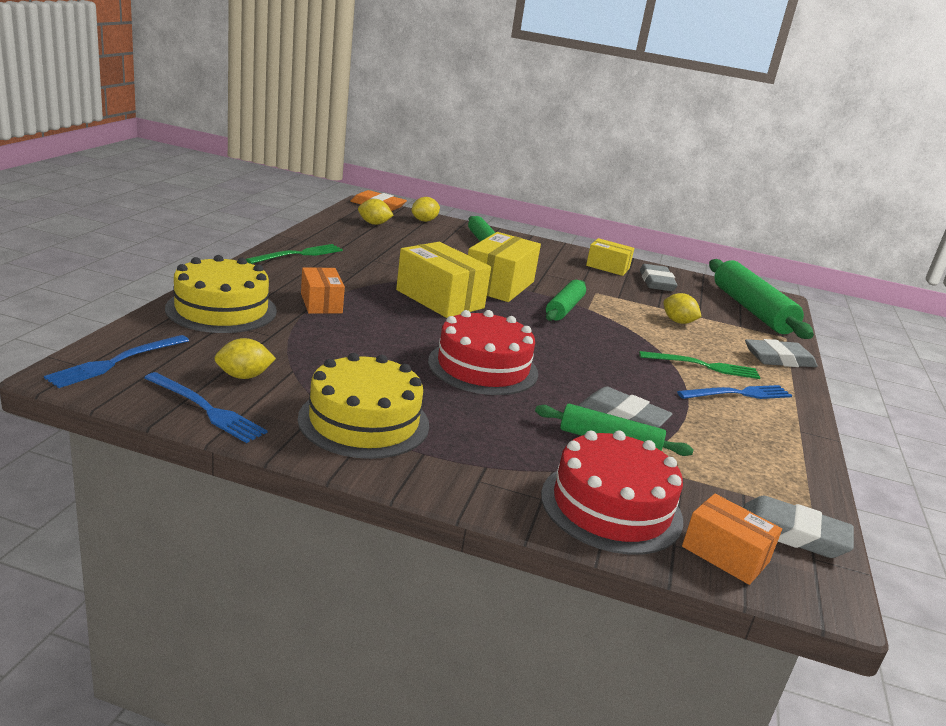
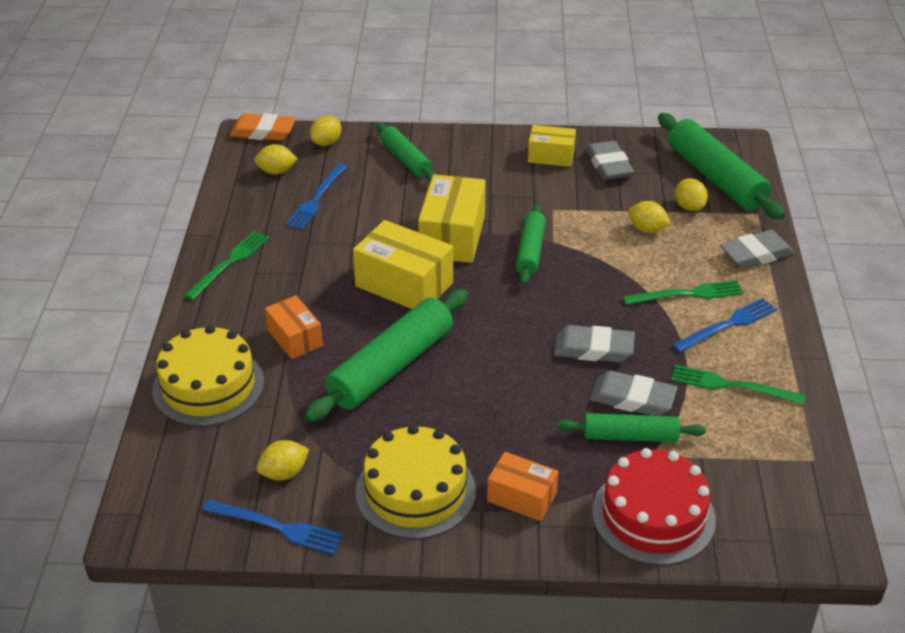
camera: 10 degrees left, 15 degrees up
(116, 362) = (163, 498): blue fork -> blue fork (316, 199)
(396, 339) = (391, 367): none -> green rolling pin
(483, 367) = (486, 376): red cake -> none
(722, 319) = (689, 207): none -> yellow lemon
(725, 554) = (754, 535): orange box -> orange box (522, 497)
(731, 434) = (732, 385): none -> green fork
(793, 533) = (803, 492): grey eraser -> grey eraser (593, 349)

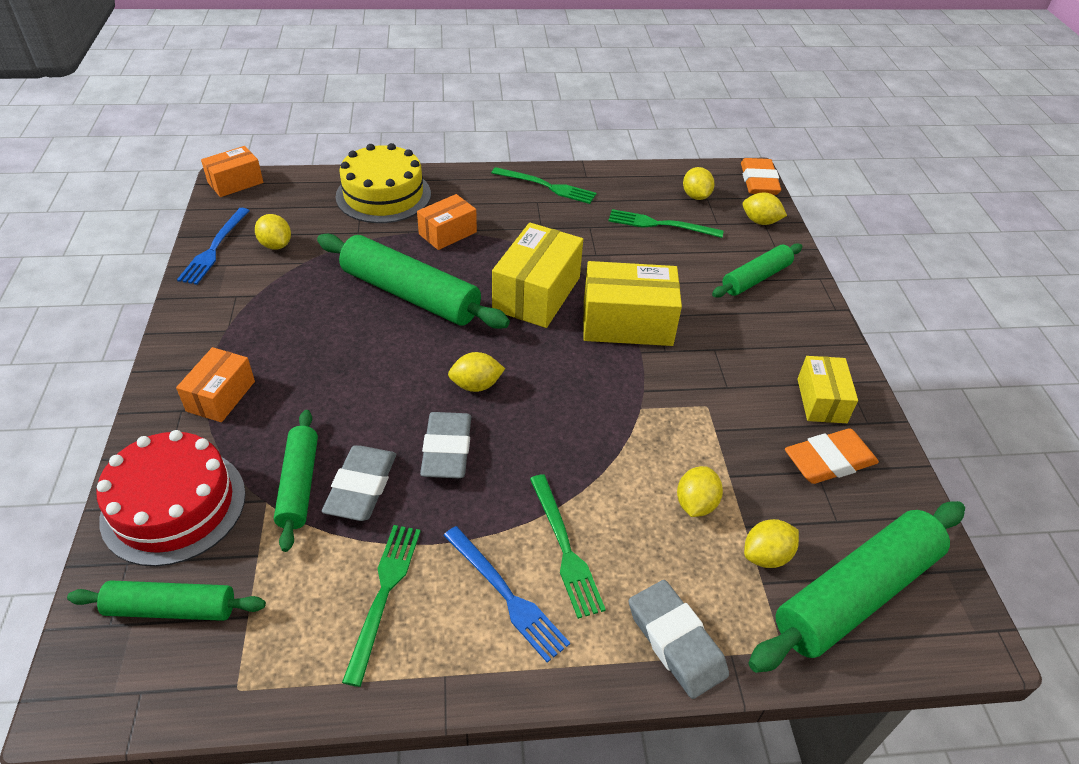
camera: 80 degrees right, 5 degrees up
(138, 521) = (235, 182): none -> orange box
(316, 199) = (660, 224): blue fork -> green fork
(415, 491) = (242, 323): yellow cake -> none
(521, 329) = (476, 385): none -> yellow lemon
(530, 251) = (617, 388): green rolling pin -> green rolling pin (171, 608)
(609, 165) = (829, 461): grey eraser -> orange eraser

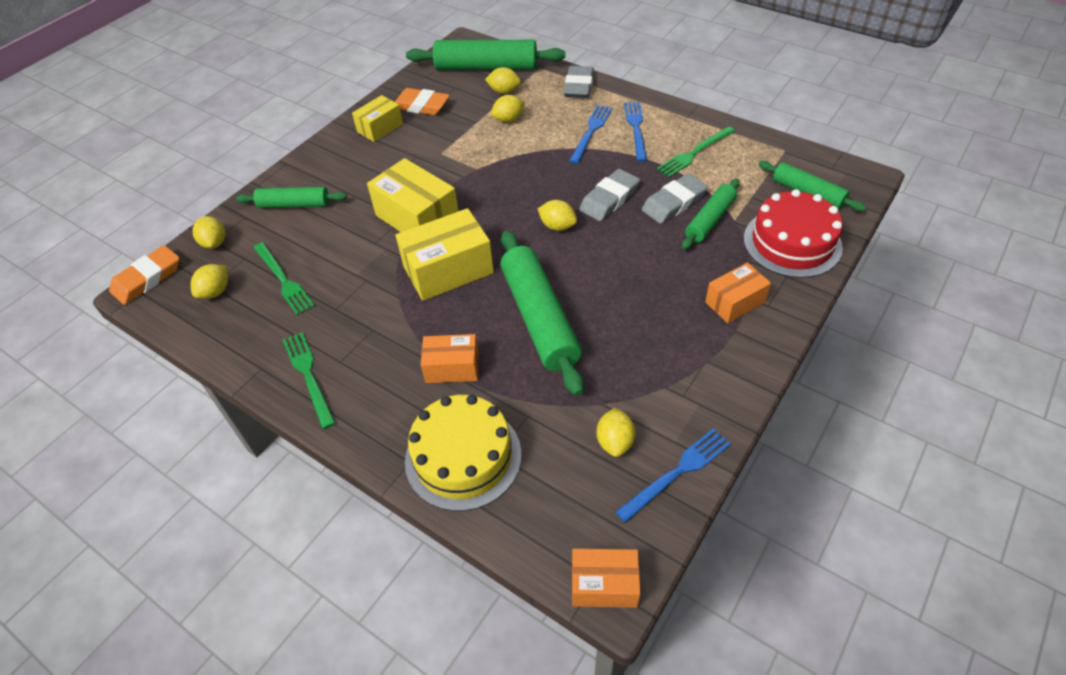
camera: 135 degrees left, 5 degrees up
(565, 548) = (591, 132): green fork -> blue fork

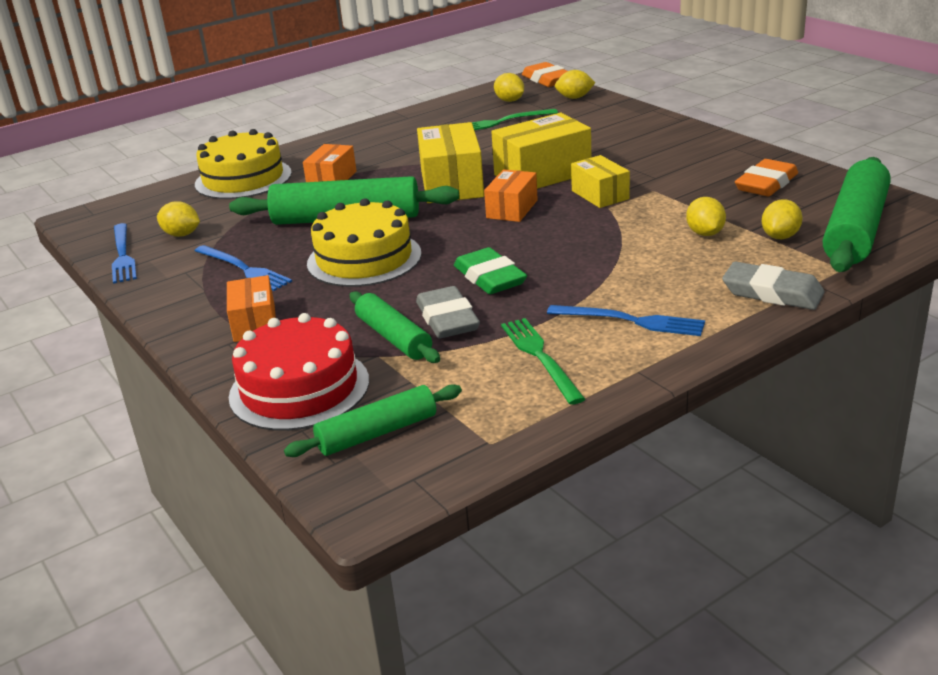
camera: 110 degrees right, 20 degrees down
(294, 205) = (607, 124): green rolling pin -> none
(309, 376) = (382, 131): green fork -> none
(380, 128) = (726, 161): yellow box -> yellow box (600, 195)
(557, 226) = (468, 241): yellow lemon -> none
(591, 132) = (642, 286): blue fork -> blue fork (243, 269)
(604, 585) = (86, 216): orange box -> orange box (512, 209)
(608, 277) = (364, 258): none -> yellow cake
(609, 199) = (490, 277): grey eraser -> green eraser

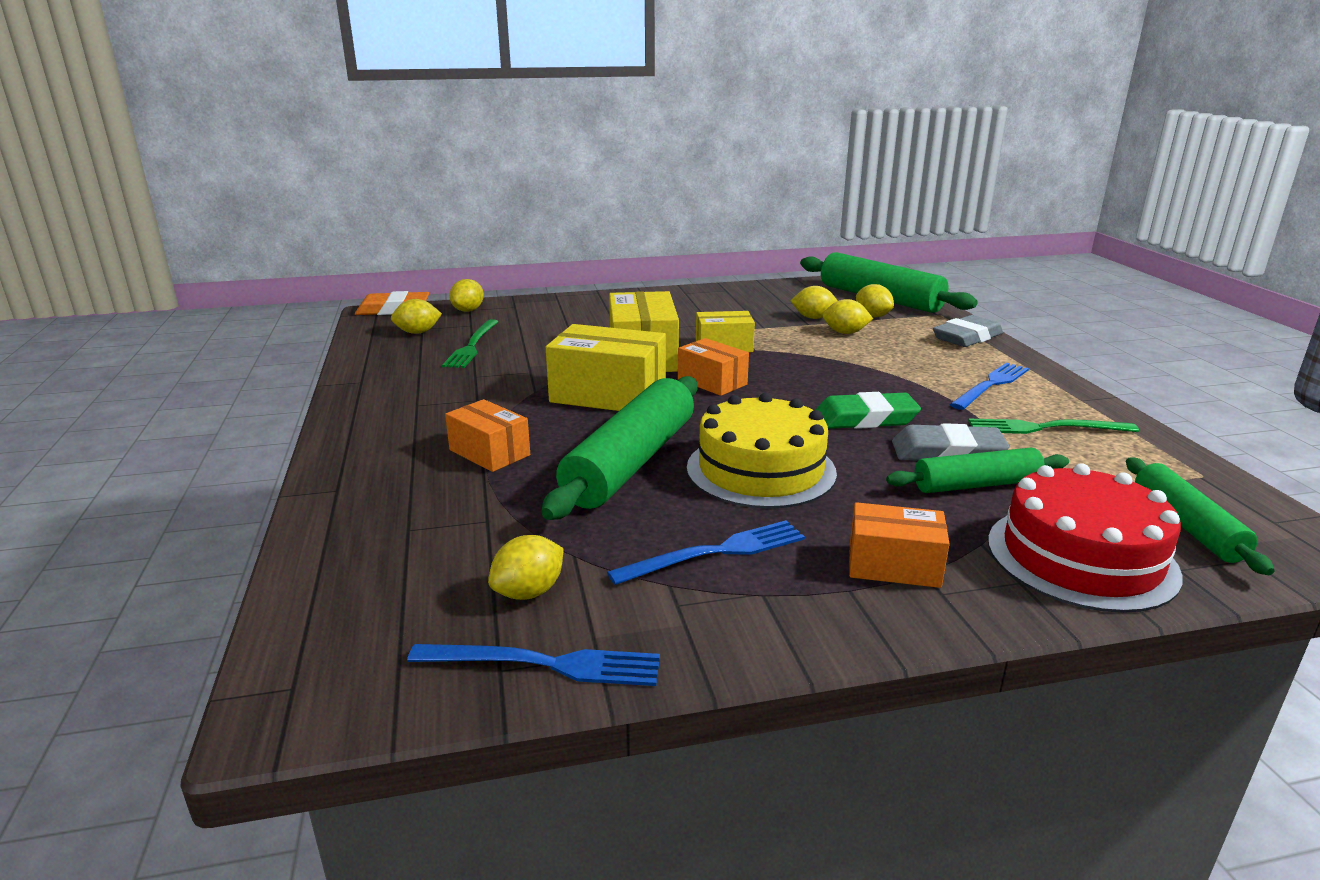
camera: 70 degrees left, 5 degrees down
(243, 179) = (379, 512): yellow cake -> none
(733, 212) = (813, 318): none -> yellow lemon
(766, 184) = (771, 300): orange eraser -> none

